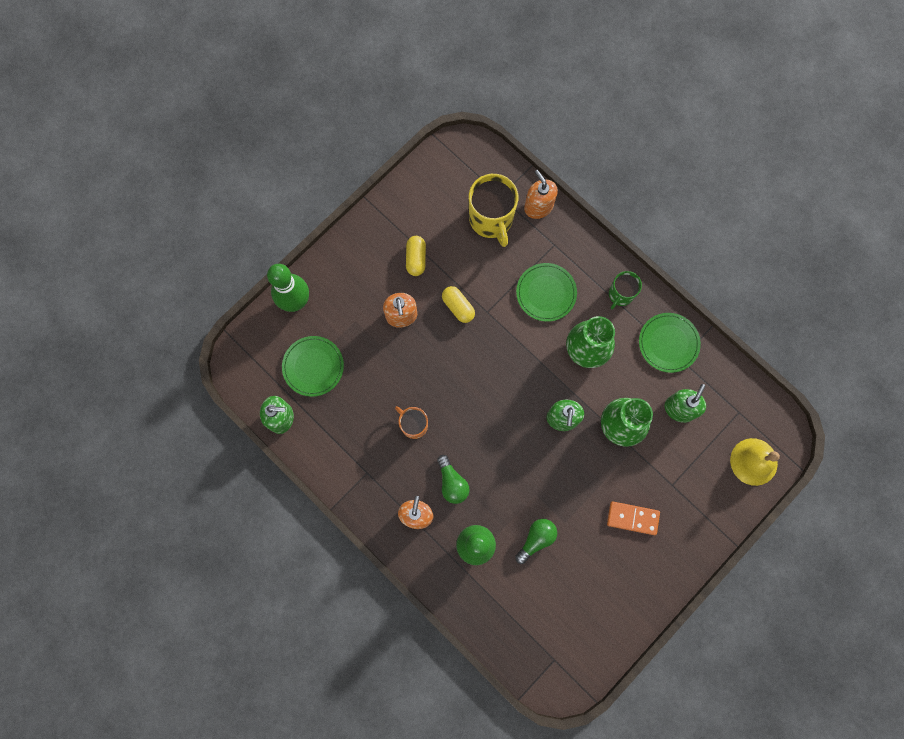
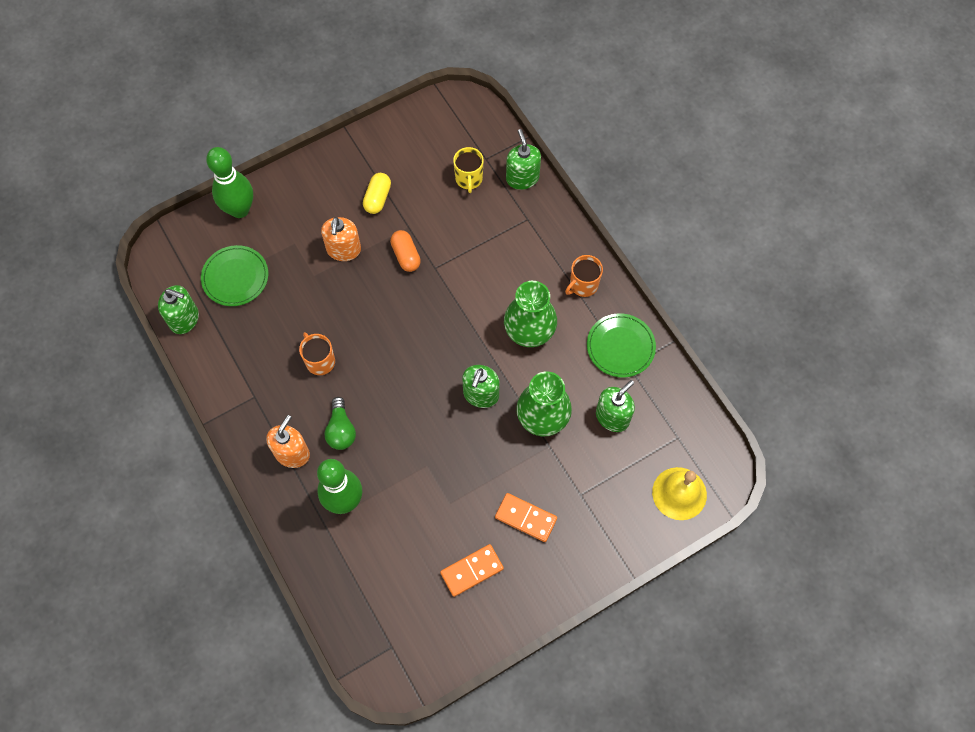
camera: 15 degrees right, 10 degrees down
(458, 307) = (406, 255): yellow capsule -> orange capsule
(491, 219) = (469, 179): yellow mug -> yellow mug, size x0.58
(536, 539) = (412, 512): green light bulb -> none
(538, 207) = (522, 178): orange soap dispenser -> green soap dispenser
(546, 293) = (503, 264): green plate -> none
(601, 576) = (471, 570): none -> orange domino
(620, 294) = (583, 285): green mug -> orange mug

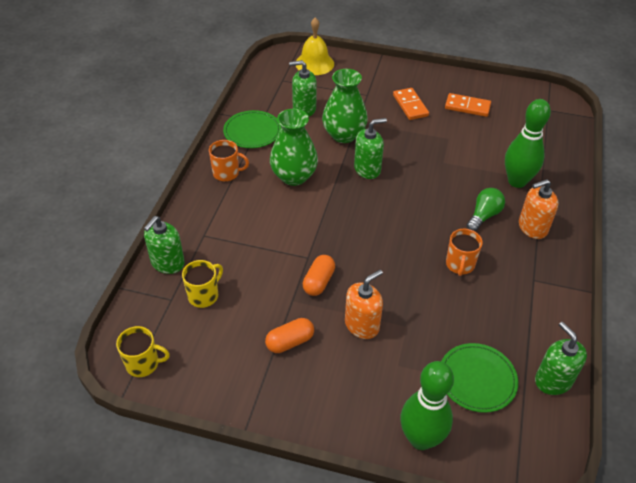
camera: 135 degrees left, 20 degrees down
(377, 198) = (290, 342): yellow capsule -> orange capsule
(448, 111) = (143, 363): none -> yellow mug

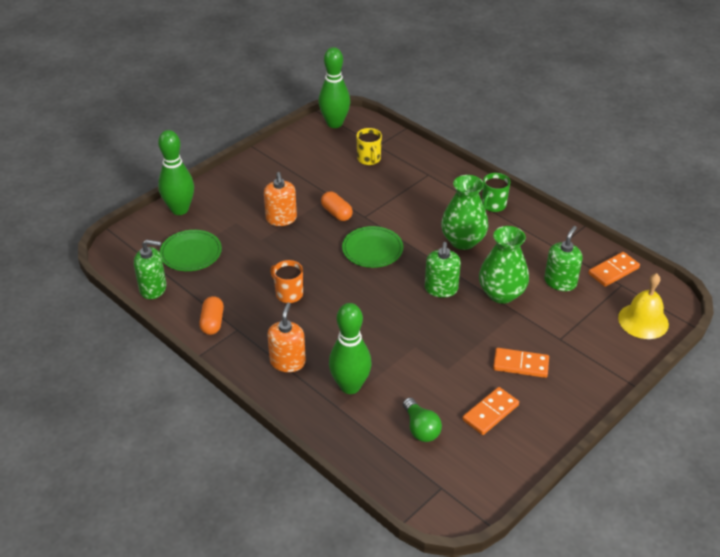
camera: 120 degrees right, 5 degrees down
(143, 363) = (334, 123): yellow mug -> green bowling pin
(167, 263) = (412, 152): green soap dispenser -> none
(227, 173) = (493, 205): orange mug -> green mug
(252, 131) = (543, 237): green plate -> green plate (372, 249)
(269, 87) = (613, 271): none -> orange domino
(290, 342) = (297, 183): orange capsule -> orange capsule (212, 322)
(483, 216) = (326, 337): green light bulb -> green light bulb (420, 428)

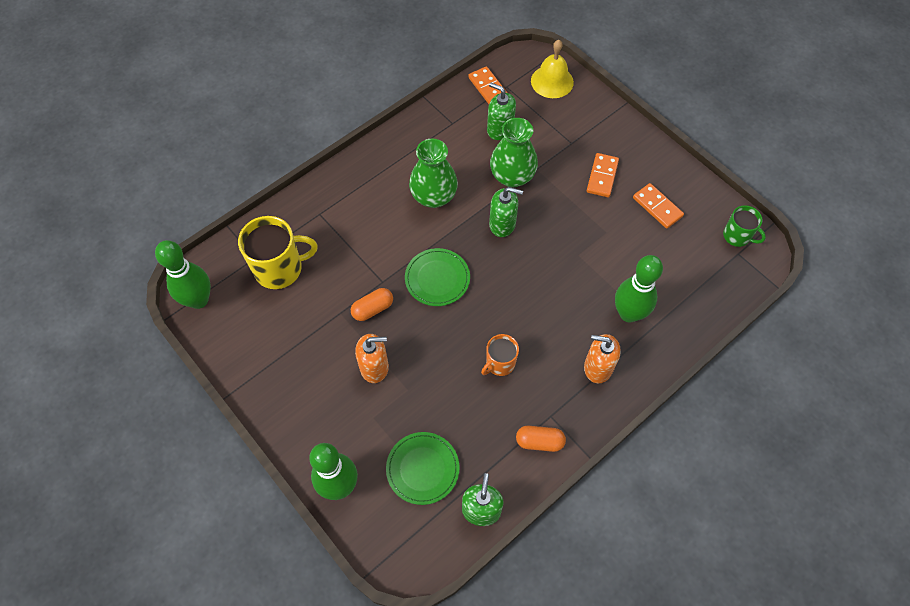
camera: 85 degrees left, 20 degrees up
(369, 159) = (279, 268): yellow mug -> yellow mug, size x1.74
(420, 428) = (677, 261): green light bulb -> none
(493, 205) = (382, 163): green mug -> green mug (737, 236)

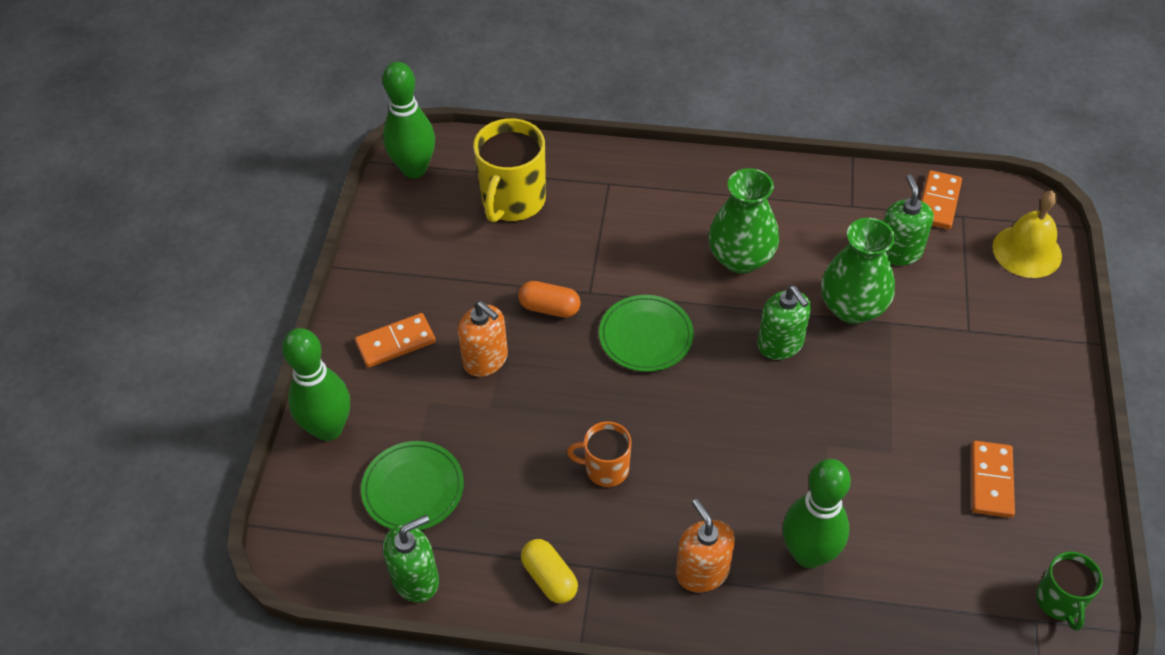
camera: 50 degrees right, 10 degrees down
(279, 268) = (513, 201): yellow mug -> yellow mug turned 75 degrees clockwise
(539, 441) = (549, 578): orange capsule -> yellow capsule
(602, 176) = (961, 393): orange domino -> orange domino (395, 342)

